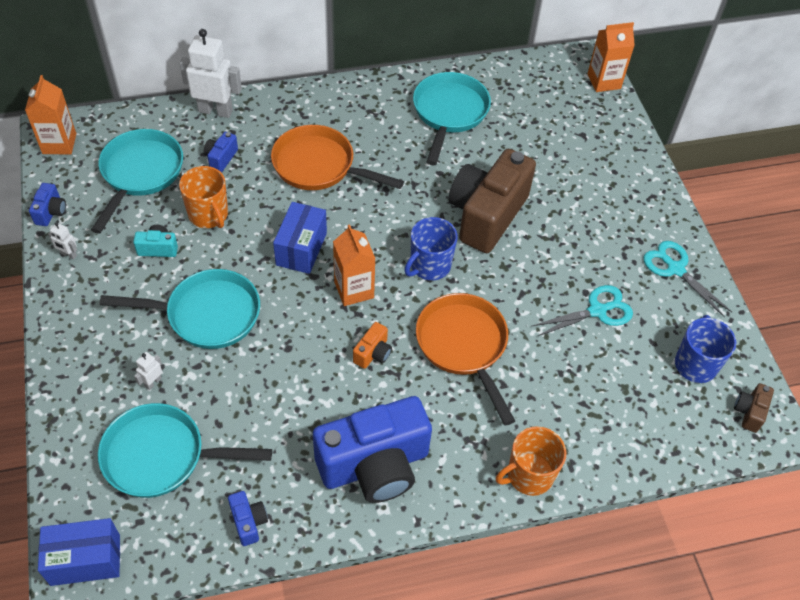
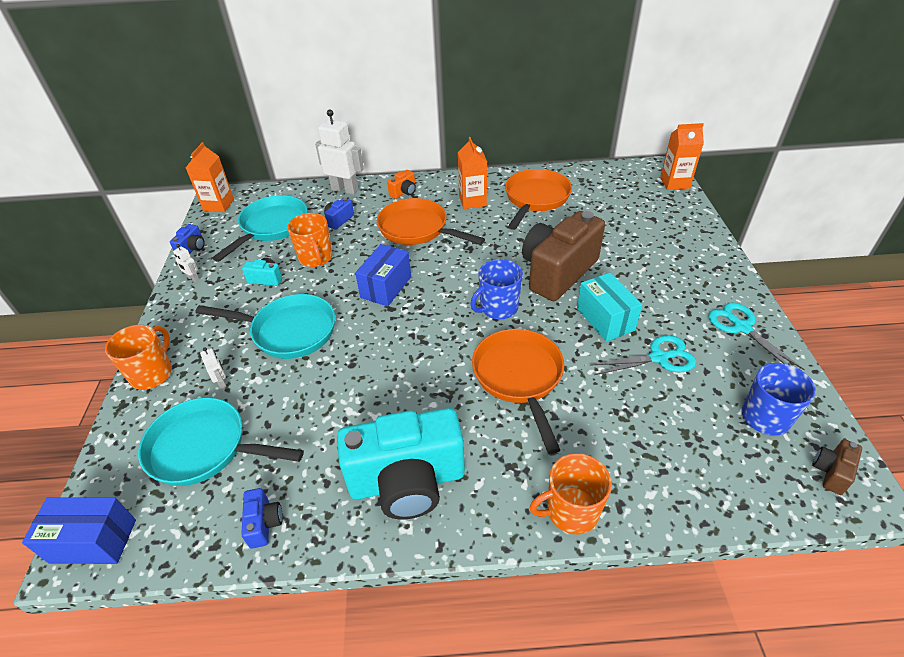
camera: 15 degrees right, 10 degrees down
(70, 380) = (152, 373): none -> orange mug
(153, 382) = (222, 382): white robot -> white robot turned 105 degrees clockwise
(354, 290) = (424, 322): orange carton -> orange carton (472, 201)
(373, 353) = (429, 376): orange camera -> orange camera (404, 192)
(375, 465) = (407, 481): blue camera -> turquoise camera
(449, 113) = (535, 199): turquoise pan -> orange pan
(542, 270) = (605, 319): none -> turquoise box

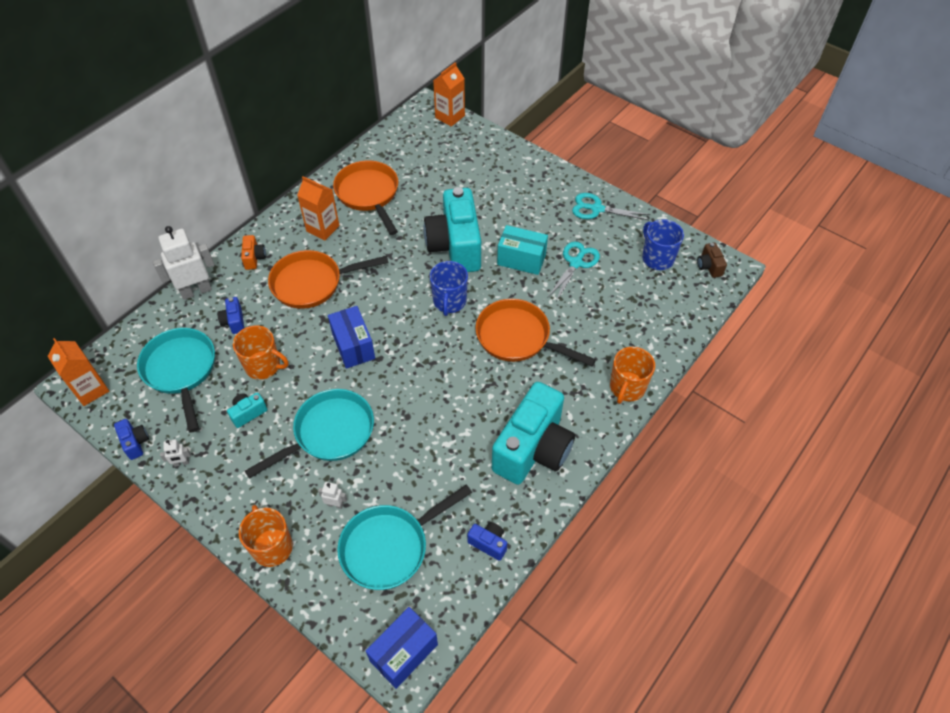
camera: 50 degrees left, 10 degrees up
(557, 272) = (455, 246): brown camera -> turquoise camera

